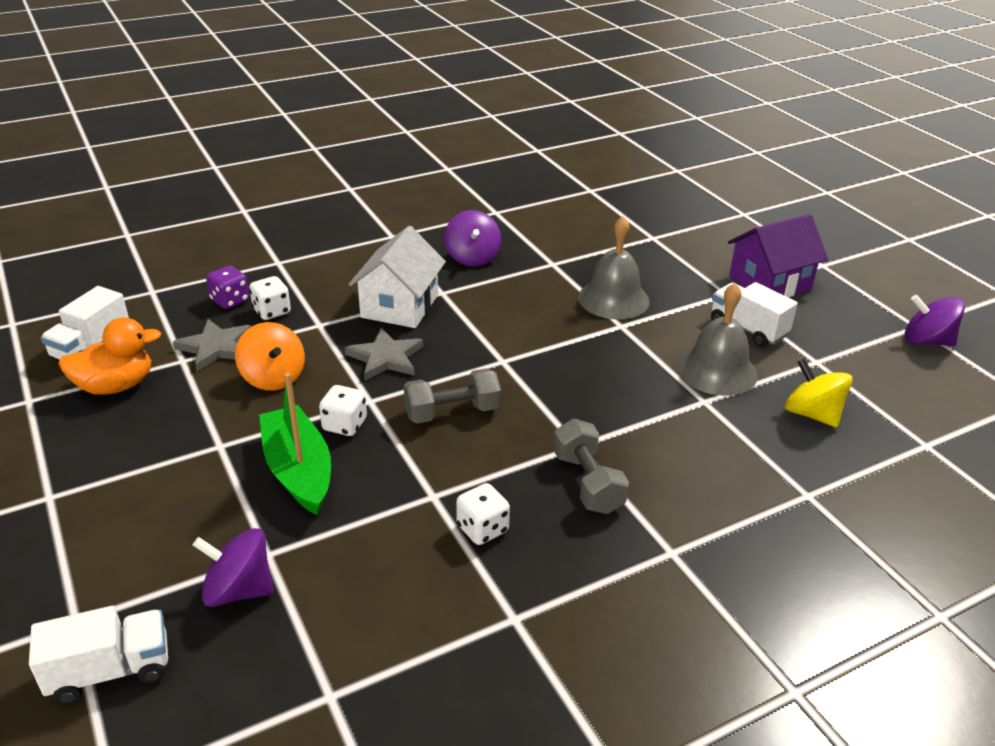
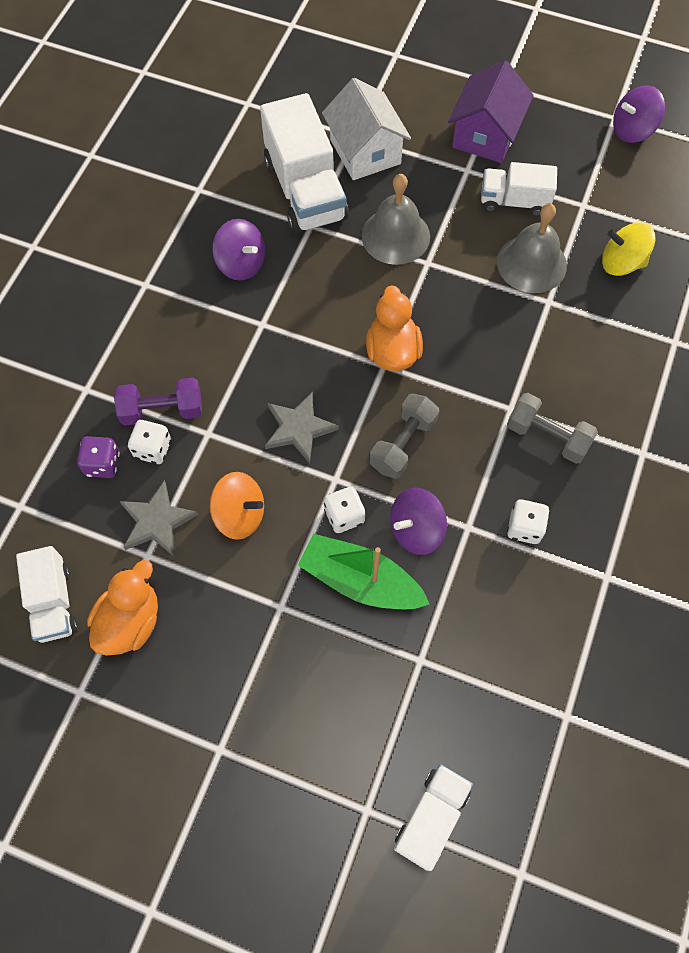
camera: 40 degrees left, 30 degrees up
(239, 590) = (435, 700): purple spinning top -> purple spinning top (416, 530)
(308, 297) = (162, 410): none -> purple dumbbell
(399, 306) = (247, 365): white house -> white house (365, 151)
(521, 357) = (392, 351): none -> orange duck
(573, 246) = (305, 191): none -> white truck

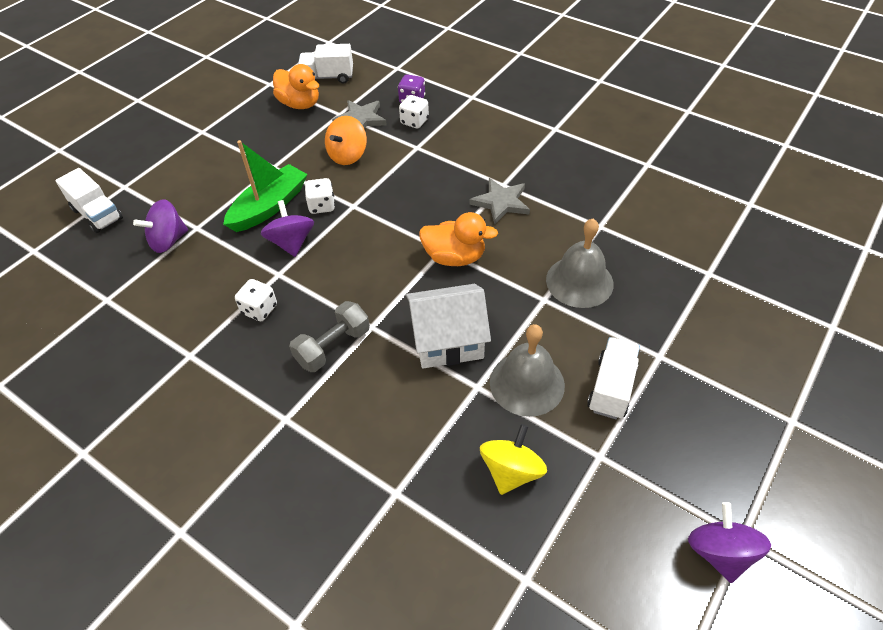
camera: 105 degrees right, 15 degrees down
(162, 410) = (443, 128): purple dumbbell -> none
(241, 264) = (565, 180): purple spinning top -> purple spinning top (168, 241)
(299, 428) = (403, 192): grey star -> grey star (501, 202)
(305, 191) = (640, 228): white truck -> none
(365, 151) = (687, 277): white house -> white house (447, 340)
(403, 444) = (366, 248): grey dumbbell -> none
(485, 135) = (710, 384): purple house -> none

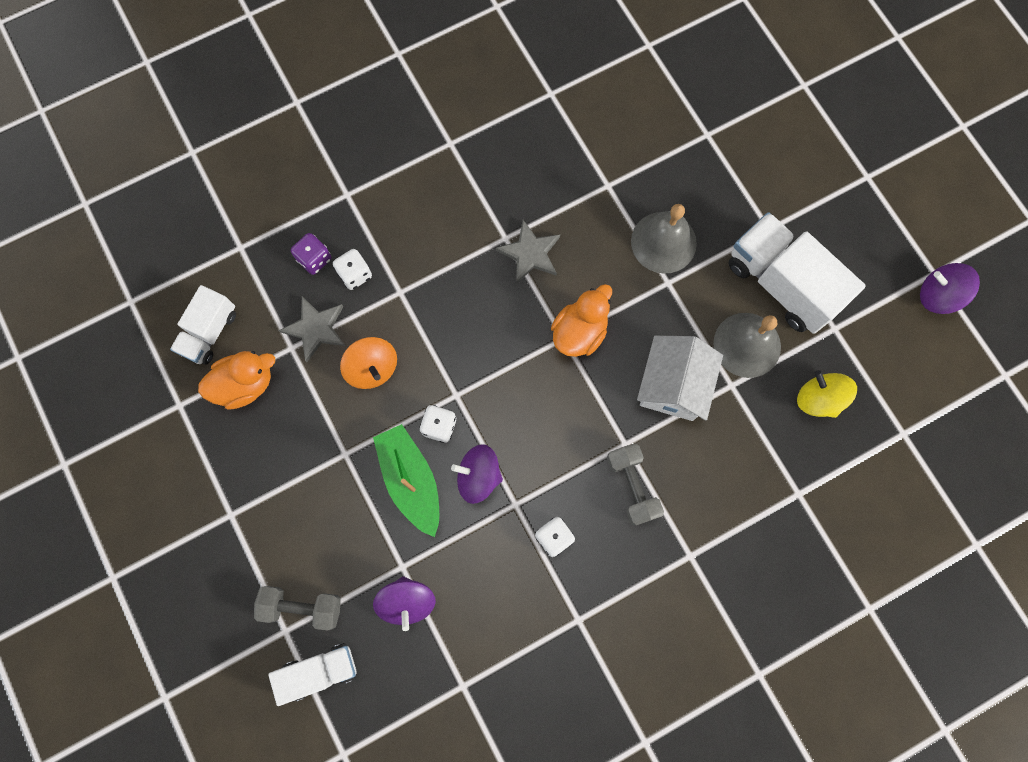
camera: 65 degrees left, 25 degrees up
(145, 188) = (302, 607): none -> grey dumbbell
(611, 388) = (781, 283): white truck -> white truck, size x1.69

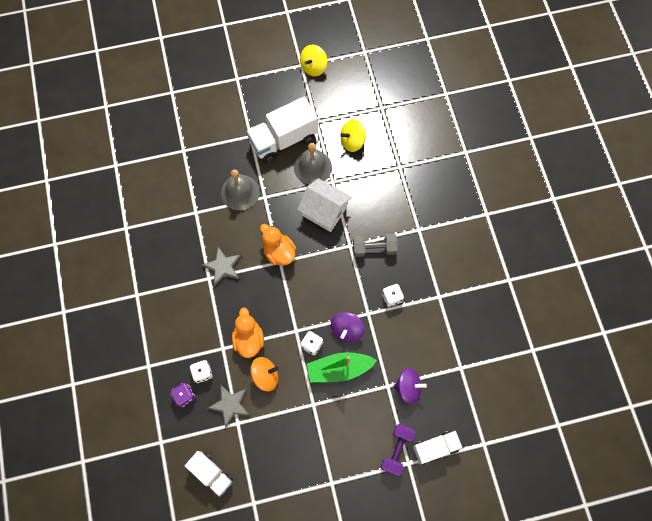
camera: 75 degrees left, 5 degrees down
(245, 384) = (252, 457): orange duck -> orange duck (249, 339)
(302, 607) = (397, 450): grey dumbbell -> purple dumbbell
(319, 671) = (435, 447): white truck -> white truck turned 75 degrees clockwise
(938, 295) = (313, 67): purple spinning top -> yellow spinning top

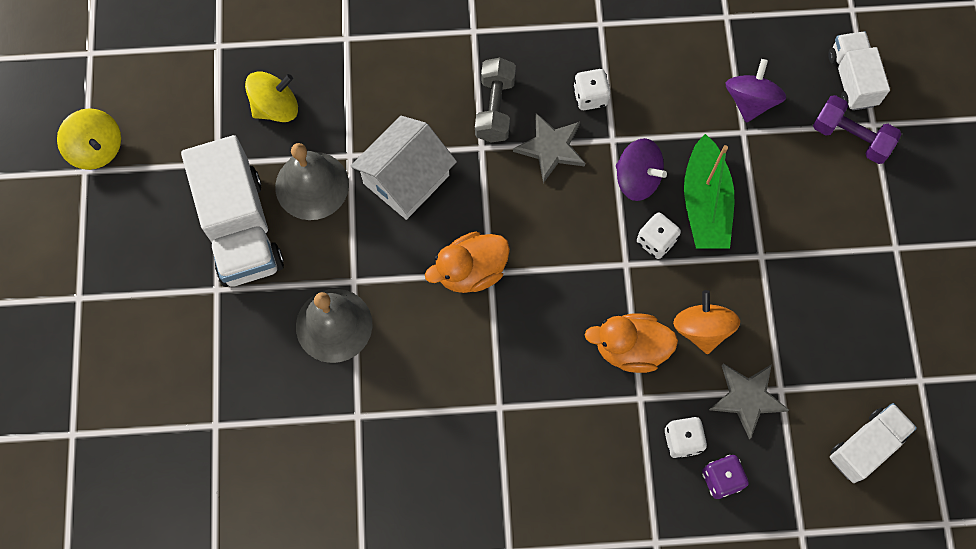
camera: 80 degrees left, 0 degrees up
(223, 266) = (481, 377): grey star -> grey star (551, 148)
(352, 141) = (276, 107): yellow spinning top -> yellow spinning top turned 105 degrees counterclockwise

